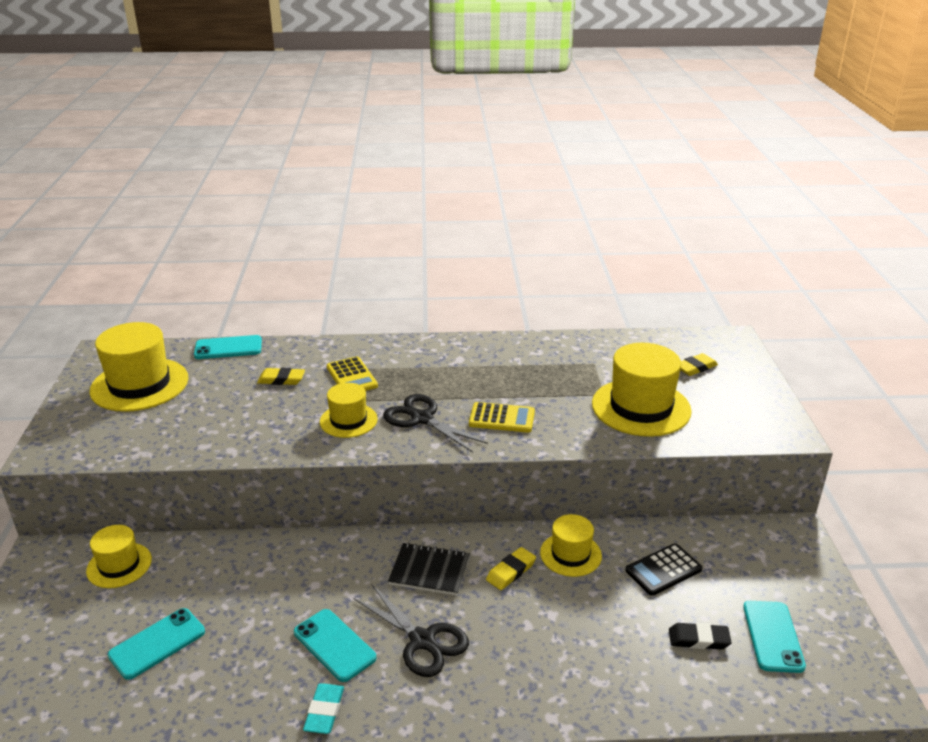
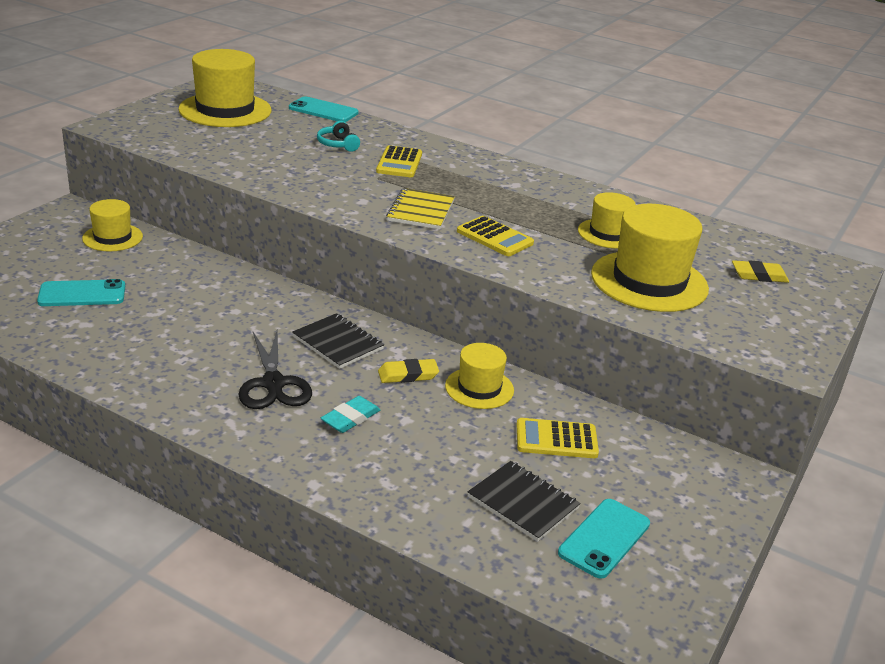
camera: 30 degrees right, 0 degrees up
(281, 379) = (338, 144): yellow eraser -> turquoise headphones
(324, 711) = (145, 389): turquoise eraser -> turquoise eraser (350, 418)
(334, 645) = (202, 354): turquoise phone -> none
(348, 420) = (356, 189): yellow hat -> yellow hat (608, 234)
(422, 419) = (421, 211): black scissors -> yellow notebook
(663, 570) = (556, 439): black calculator -> yellow calculator
(698, 639) = (523, 503): black eraser -> black notebook

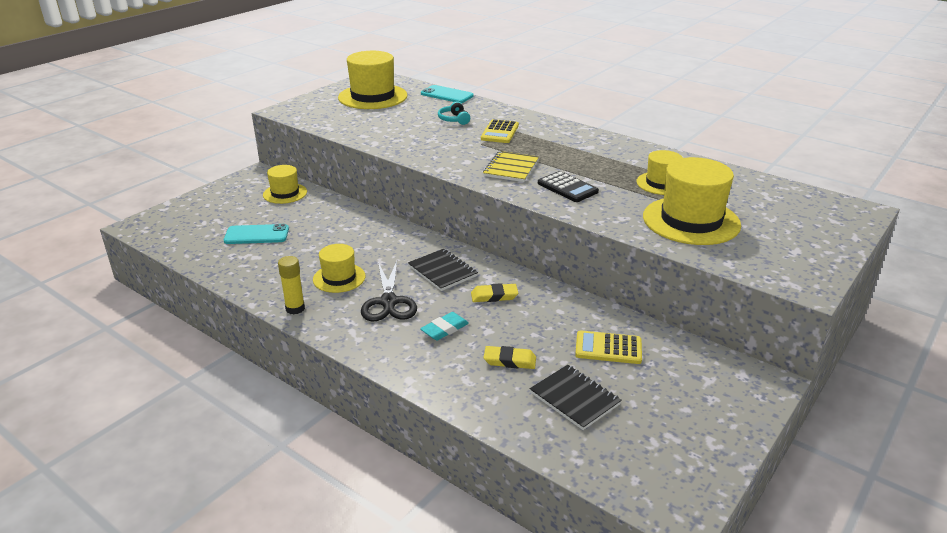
camera: 10 degrees right, 0 degrees up
(150, 393) = (295, 308): none -> yellow glue stick
(479, 388) = (550, 307): yellow hat -> yellow hat (339, 278)
(494, 237) = (567, 187): yellow calculator -> black calculator
(604, 538) = (639, 429): turquoise phone -> none
(759, 275) = (786, 215): yellow eraser -> yellow eraser (509, 360)

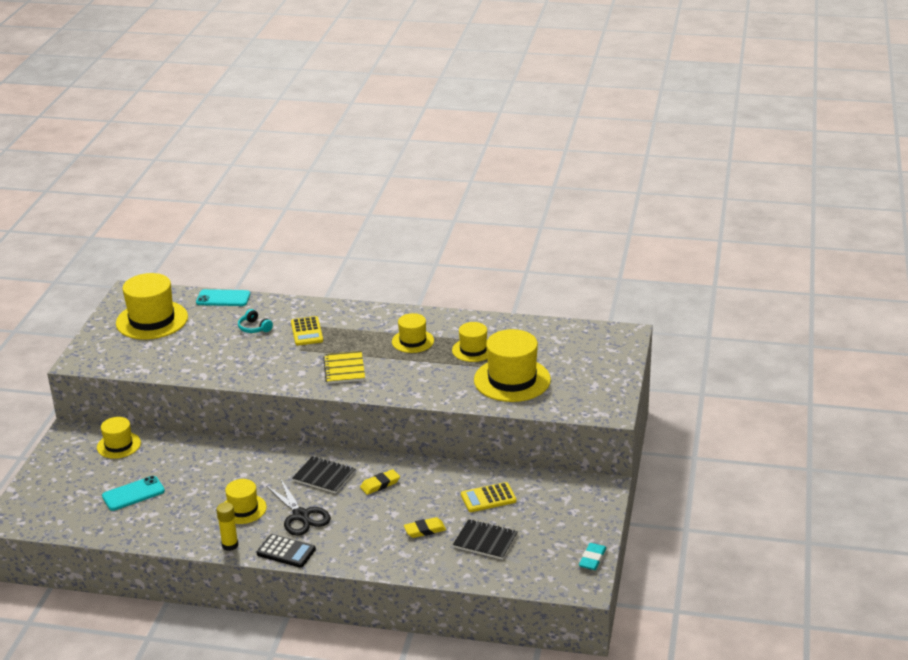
camera: 25 degrees left, 0 degrees up
(444, 329) = (361, 523): turquoise eraser -> turquoise eraser (592, 559)
(567, 187) = (402, 375): black calculator -> black calculator (286, 551)
(600, 162) = (413, 341): none -> yellow hat

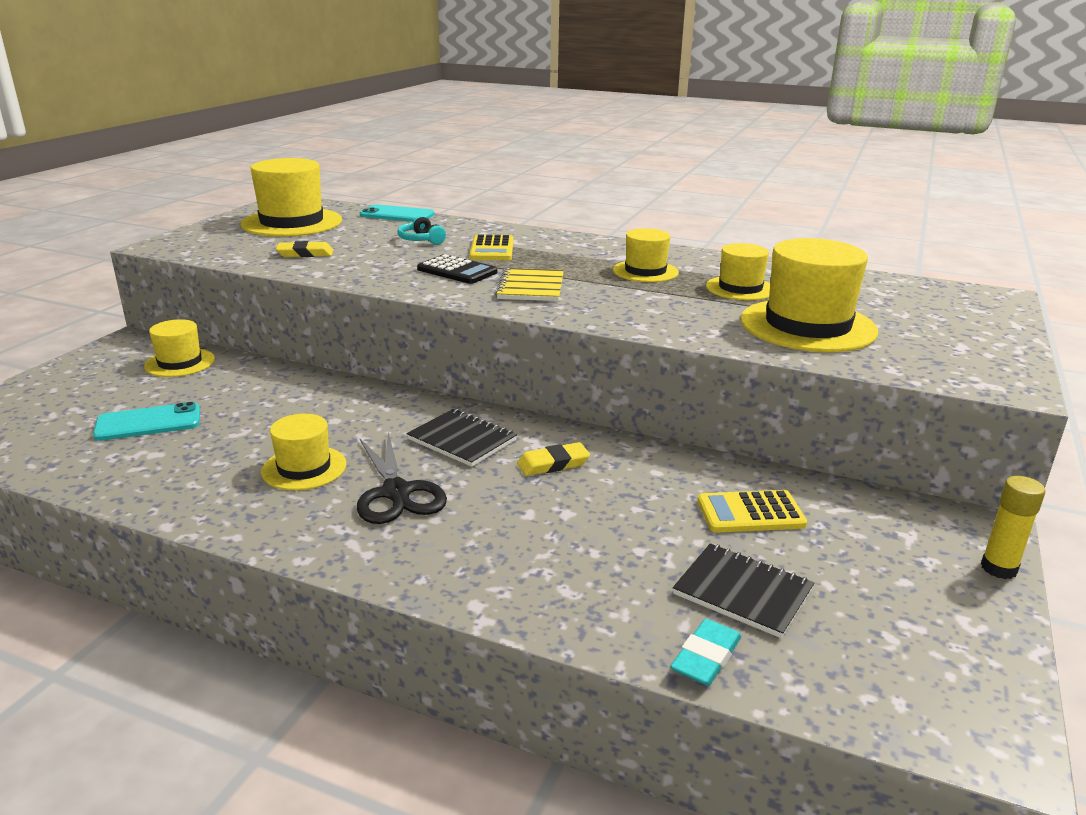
camera: 10 degrees right, 5 degrees down
(230, 545) = (244, 522): yellow glue stick -> yellow glue stick (998, 568)
(286, 551) = (339, 549): black calculator -> black calculator (457, 271)
(425, 530) = (619, 551): yellow eraser -> yellow eraser (305, 254)
(592, 559) = (996, 672): turquoise eraser -> turquoise eraser (706, 657)

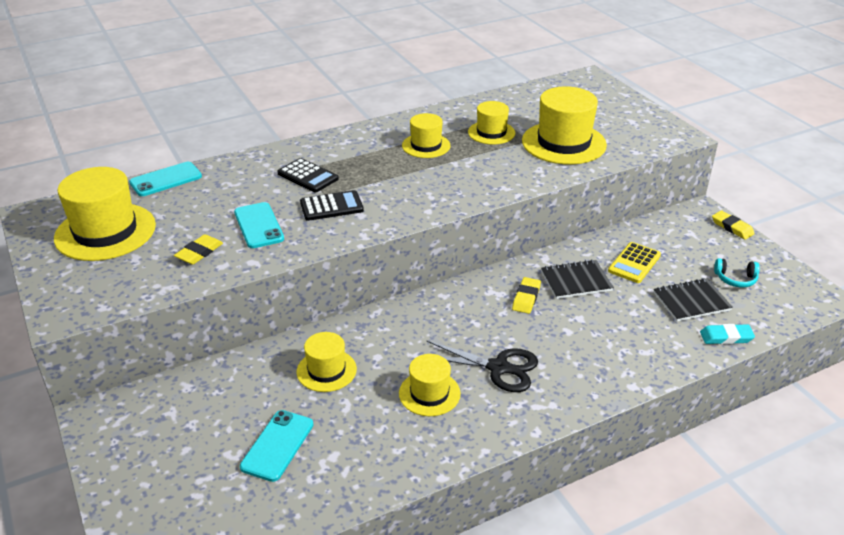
camera: 50 degrees left, 10 degrees up
(180, 363) = (184, 398): yellow hat -> yellow hat (326, 370)
(379, 258) = (258, 226): none -> turquoise phone
(421, 240) = (244, 194): turquoise headphones -> turquoise headphones (735, 279)
(462, 440) = (463, 317): black notebook -> black notebook (576, 281)
(492, 249) = (308, 176): yellow calculator -> black calculator
(531, 287) = (399, 194): yellow notebook -> none
(706, 657) = (726, 337): turquoise eraser -> turquoise eraser turned 75 degrees counterclockwise
(998, 568) = (732, 227): yellow glue stick -> yellow eraser

